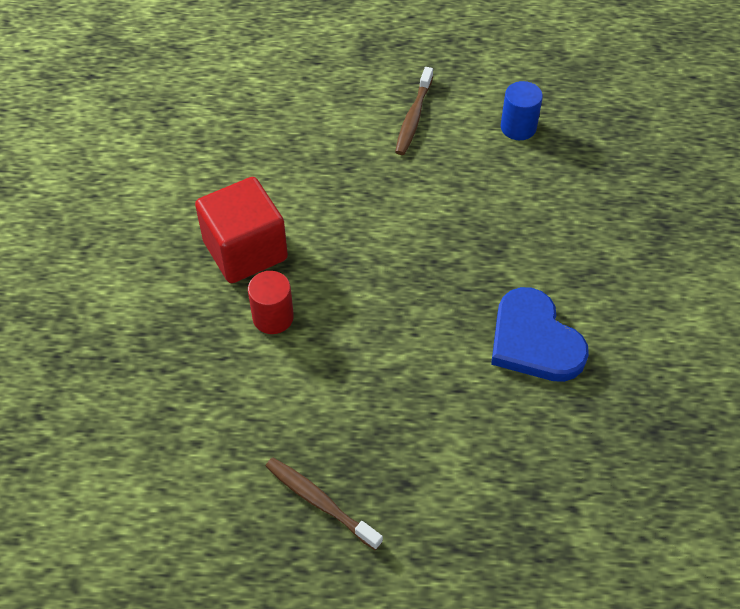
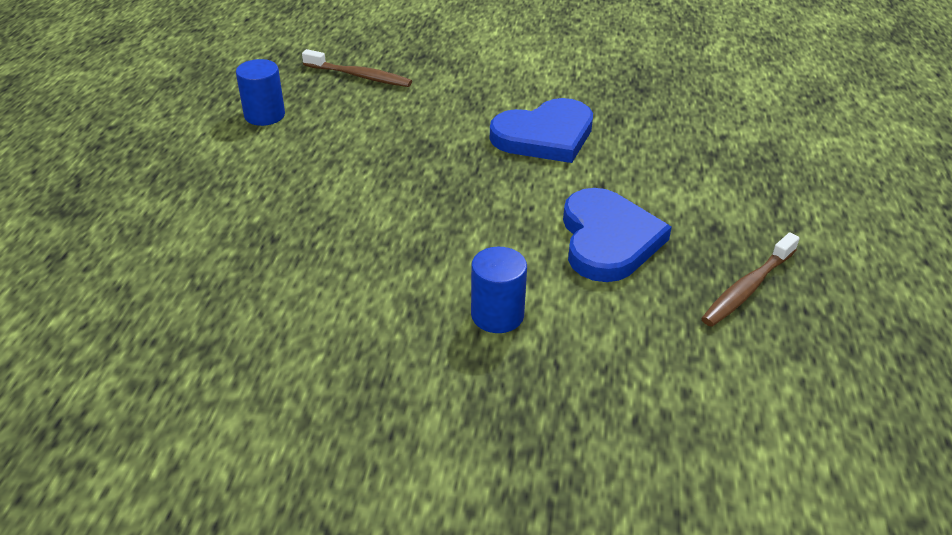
camera: 85 degrees left, 15 degrees down
(245, 250) = (383, 338): red cube -> none
(273, 317) = (497, 315): red cylinder -> blue cylinder
(375, 394) = (608, 239): none -> blue heart
(413, 117) = (212, 182): brown toothbrush -> brown toothbrush (359, 76)

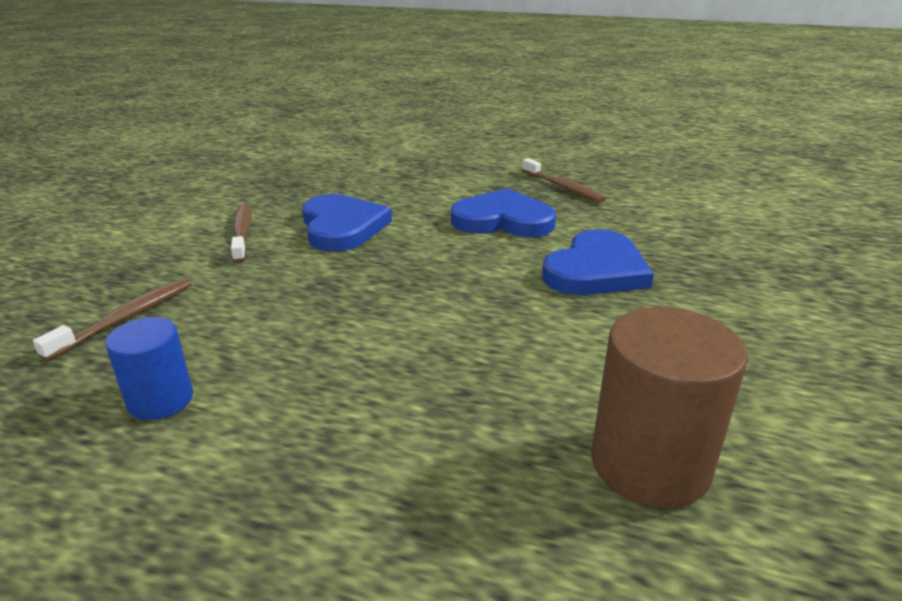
camera: 80 degrees left, 10 degrees down
(182, 336) = (649, 464): none -> brown cylinder
(497, 315) = (596, 270): blue cylinder -> blue heart
(510, 87) = (242, 233): none -> brown toothbrush

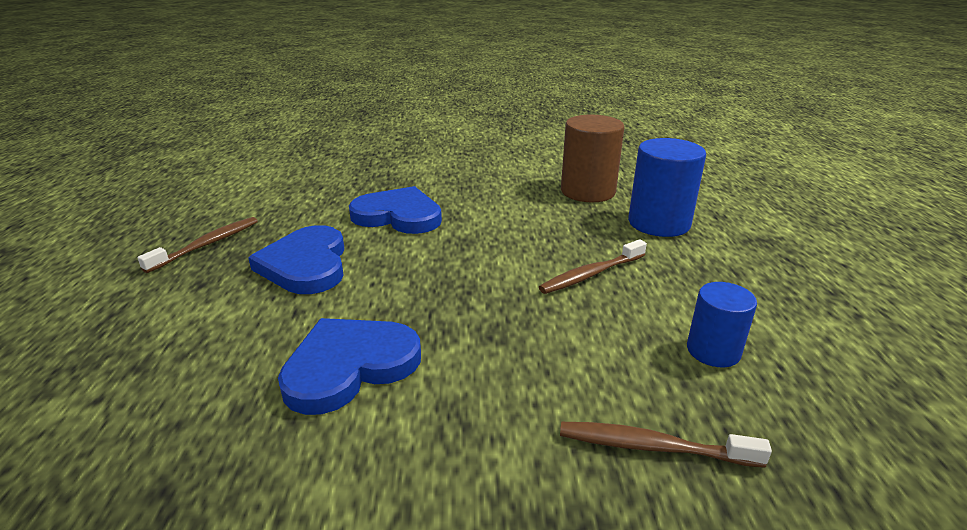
camera: 110 degrees left, 0 degrees up
(242, 233) = (397, 458): brown toothbrush -> brown toothbrush (591, 274)
(472, 508) = (659, 223): none -> blue cylinder

